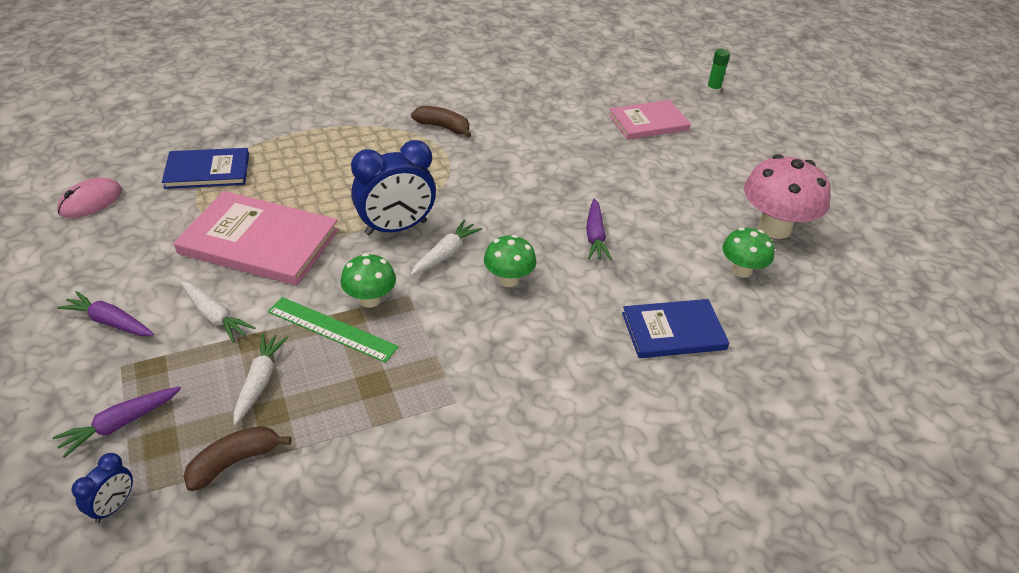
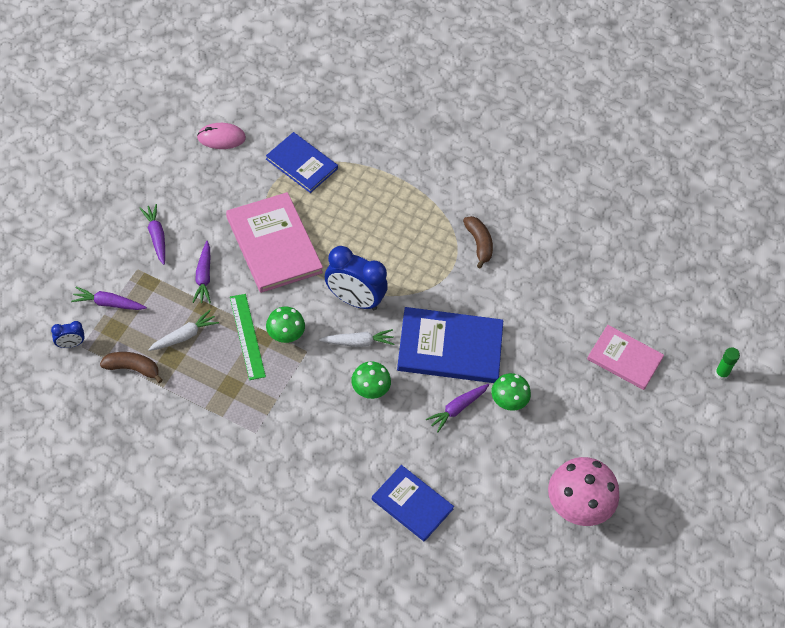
camera: 45 degrees right, 15 degrees up
(215, 317) = (203, 277): white carrot -> purple carrot
(524, 202) = (450, 348): none -> blue book
(741, 270) = (508, 511): green mushroom -> green mushroom (508, 402)

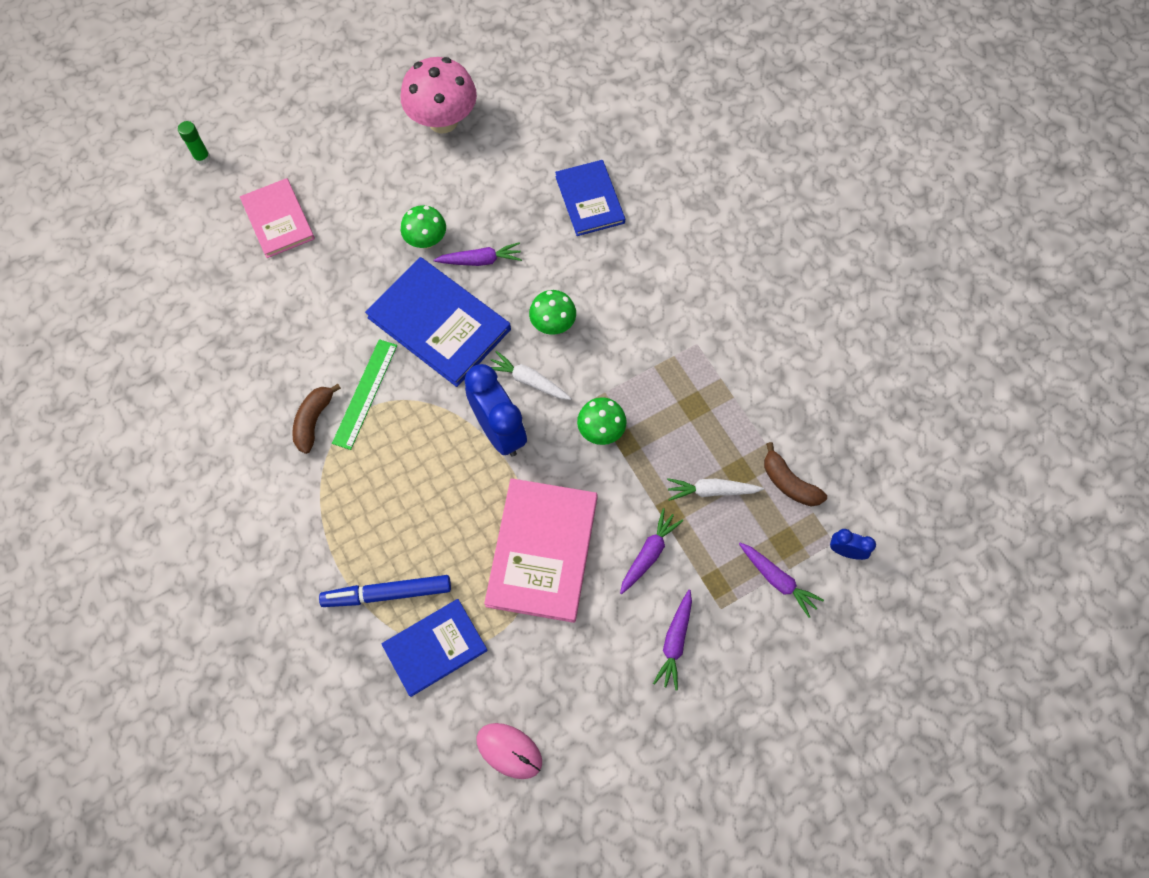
camera: 140 degrees left, 10 degrees up
(247, 336) = (642, 452): green ruler -> green ruler (365, 393)
(301, 164) = (435, 647): blue book -> blue book turned 75 degrees clockwise
(352, 176) = (387, 593): none -> blue marker

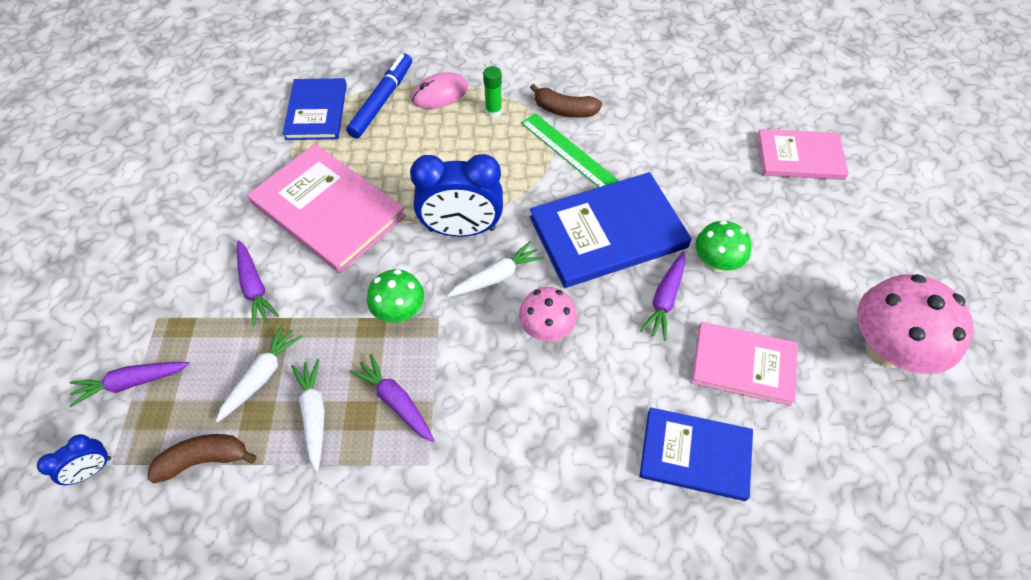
camera: 120 degrees right, 10 degrees down
(202, 158) = (903, 128): green glue stick -> green glue stick (493, 111)
(314, 421) = (564, 110): brown banana -> brown banana turned 150 degrees clockwise
(506, 195) = (743, 364): none -> pink book
(509, 751) = (205, 122): pink mouse -> pink mouse (440, 94)
(553, 324) = (546, 329): green mushroom -> pink mushroom
(675, 642) = (167, 265): purple carrot -> purple carrot (395, 401)
(713, 435) = (314, 414): none -> white carrot

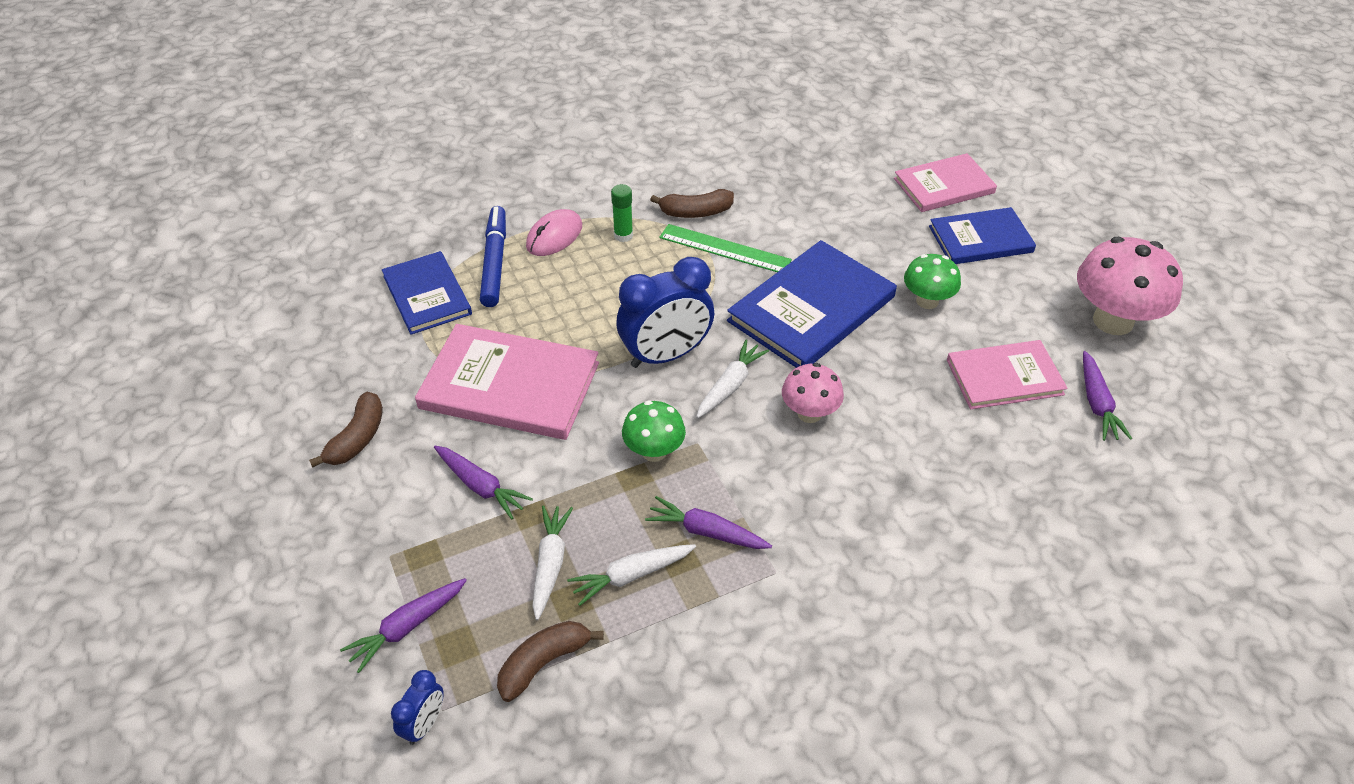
camera: 25 degrees left, 10 degrees down
(196, 211) = (357, 438): none -> brown banana
(314, 414) = (631, 576): white carrot -> white carrot turned 75 degrees counterclockwise
(665, 299) = (902, 348): purple carrot -> purple carrot (1097, 404)
(695, 455) = (1010, 466): blue book -> blue book (980, 239)

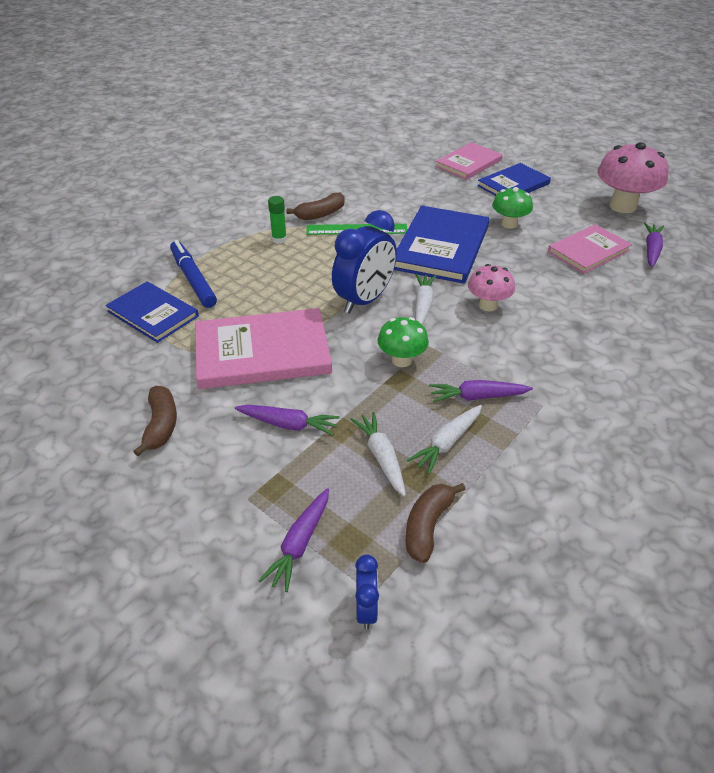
camera: 25 degrees left, 5 degrees down
(554, 236) = (228, 252): pink mouse -> none
(1097, 404) = (651, 250): purple carrot -> purple carrot turned 135 degrees counterclockwise

